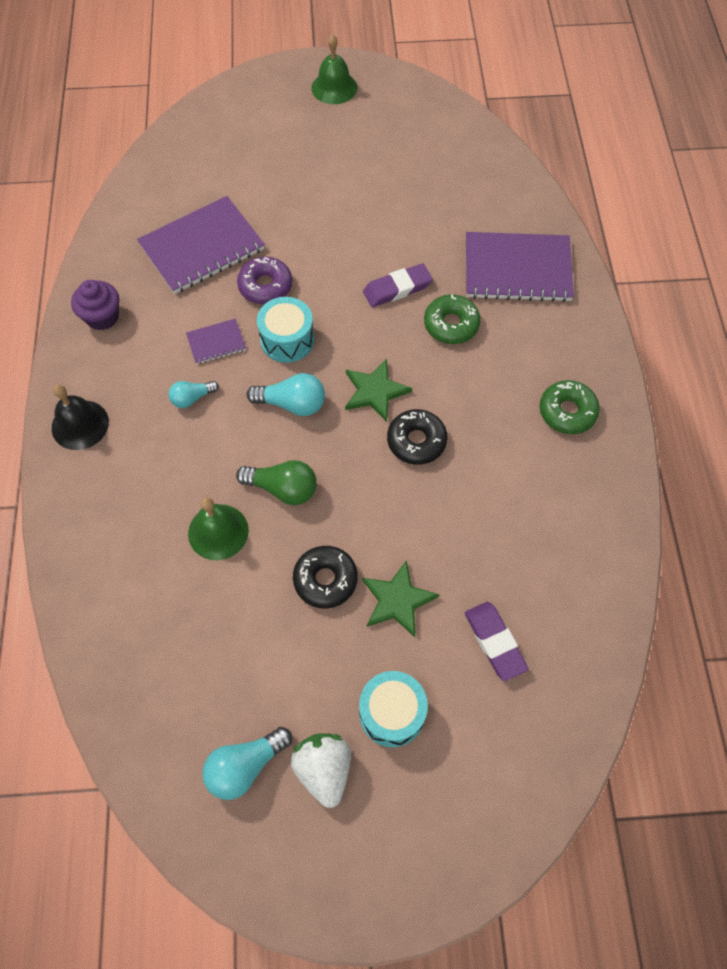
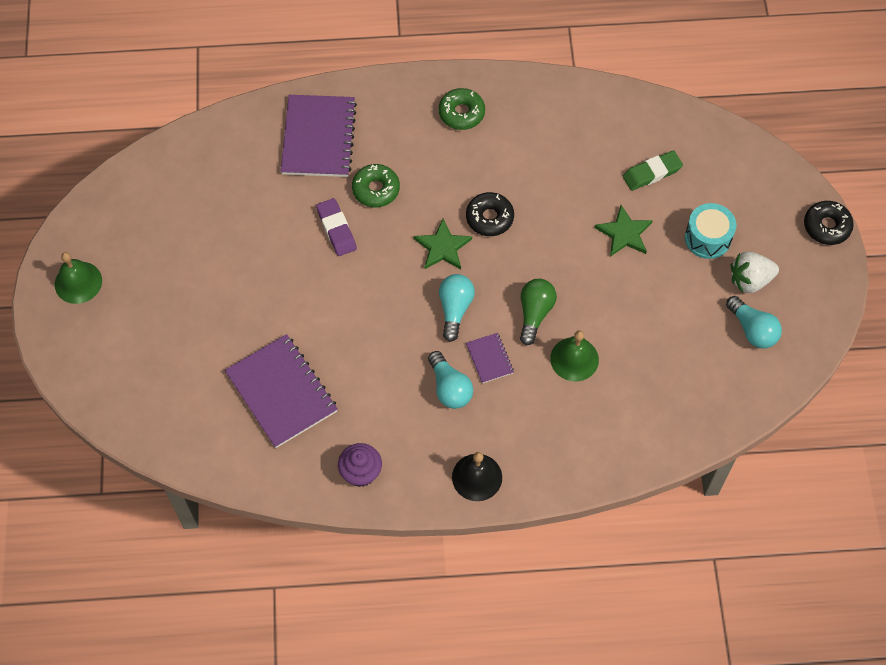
camera: 90 degrees left, 0 degrees up
(192, 398) = (449, 388): turquoise light bulb -> turquoise light bulb, size x1.57
(216, 342) = (391, 372): purple notebook -> purple notebook (489, 359)
(265, 286) = (330, 335): purple donut -> none
(287, 340) = (389, 315): turquoise drum -> none
(325, 580) = (611, 281): black donut -> black donut (826, 226)
(494, 642) = (652, 173): purple eraser -> green eraser

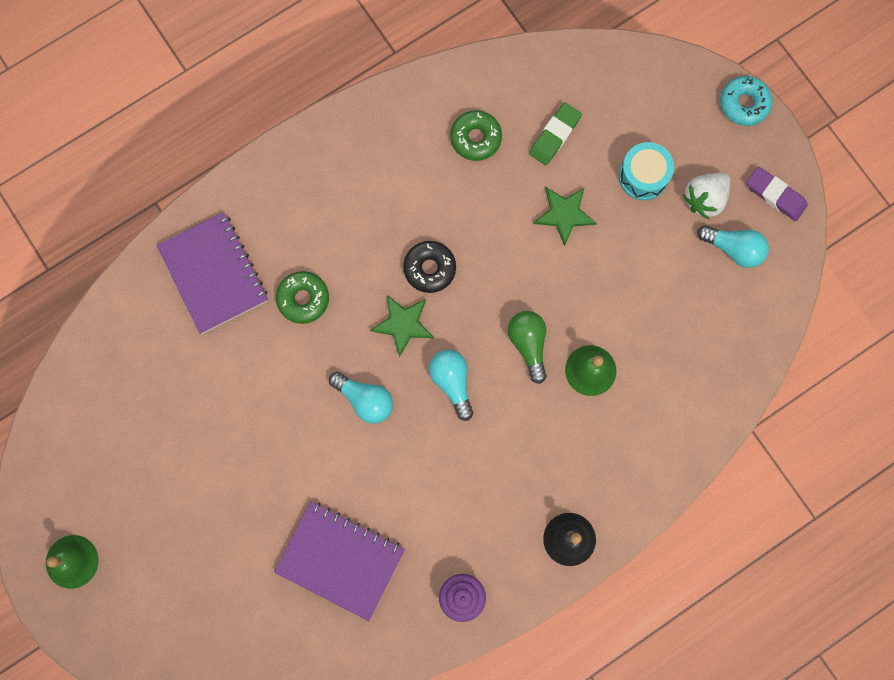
camera: 30 degrees left, 15 degrees up
(336, 229) = (290, 362): purple eraser -> purple eraser (775, 195)
(449, 388) = (493, 465): turquoise light bulb -> turquoise light bulb (364, 400)
(461, 113) = (337, 170): green donut -> green donut (475, 138)
(489, 359) = (513, 414): purple notebook -> none
(826, 226) = (744, 104): black donut -> turquoise donut

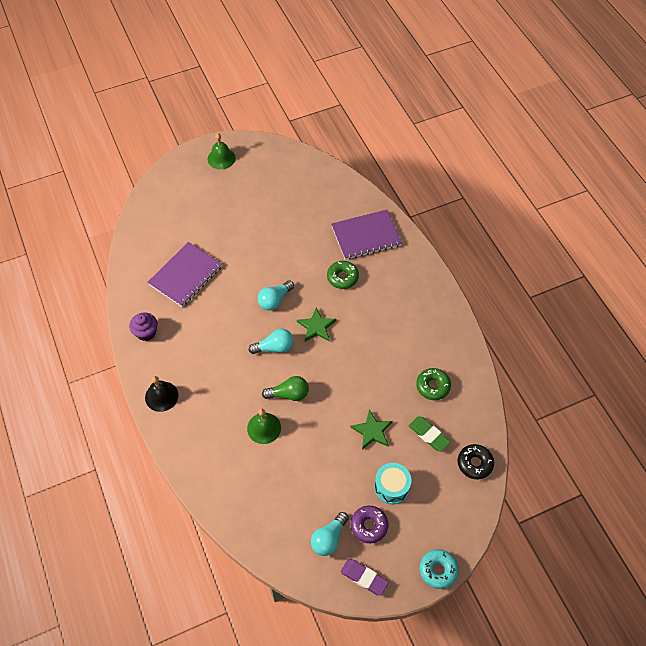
camera: 100 degrees right, 20 degrees down
(429, 268) = (349, 346): black donut -> black donut (474, 463)
(704, 199) = (369, 526): white strawberry -> purple donut
(775, 195) = (364, 578): purple eraser -> purple eraser turned 75 degrees clockwise

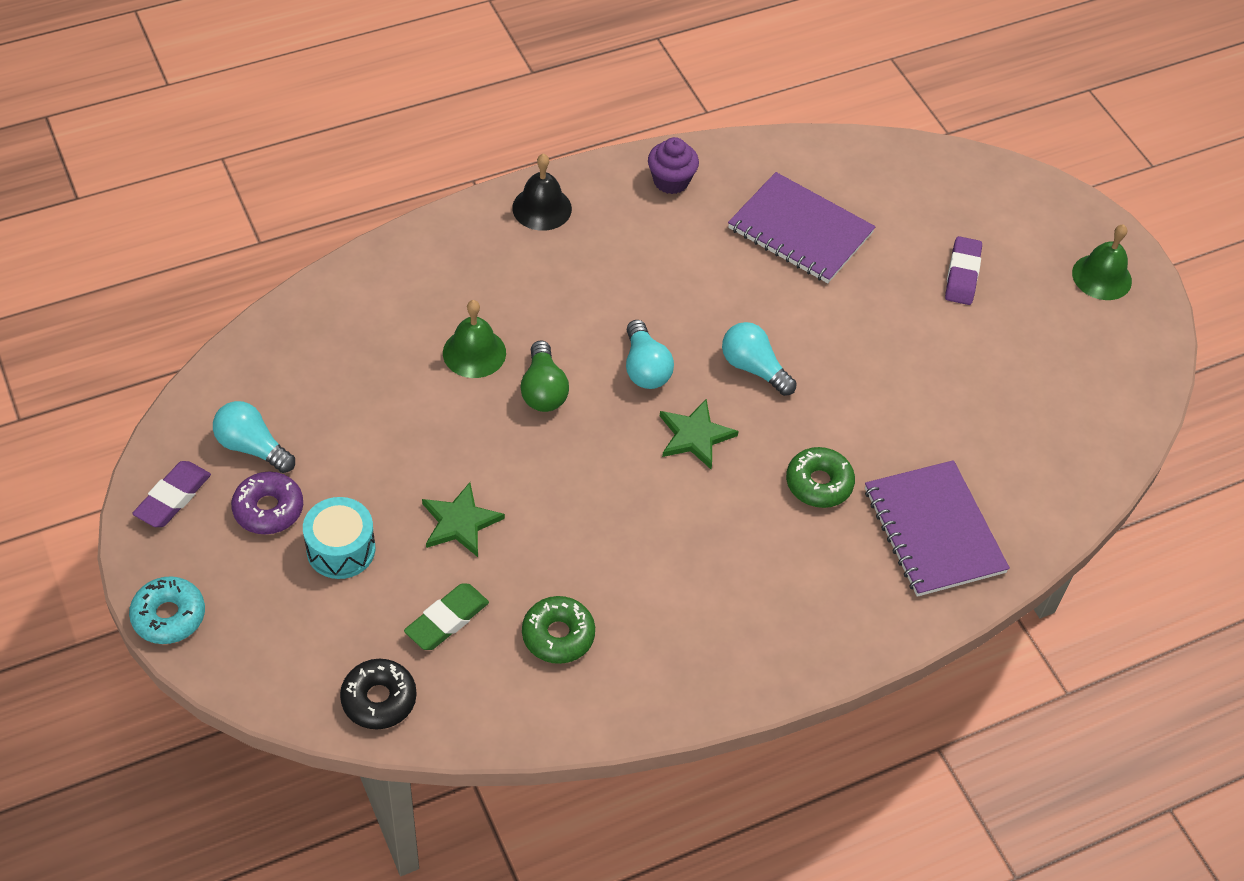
camera: 85 degrees right, 5 degrees down
(218, 211) = (962, 274): none -> purple eraser

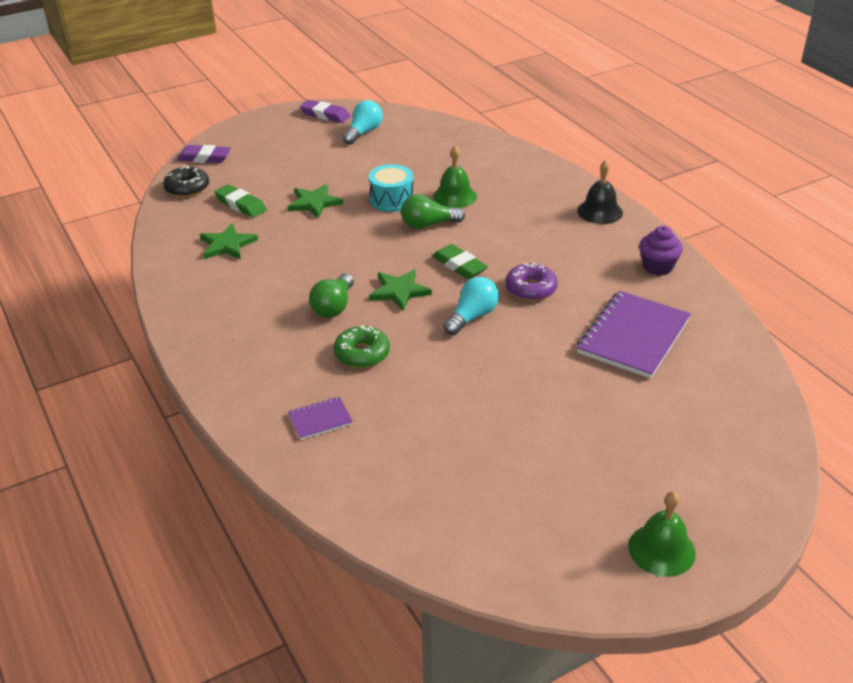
camera: 90 degrees right, 15 degrees down
(169, 616) = (247, 123): turquoise donut -> none
(268, 509) = (319, 142): purple donut -> purple donut (530, 289)
(341, 549) = (292, 166): turquoise drum -> turquoise drum (391, 200)
(558, 635) = (227, 245): green donut -> green star
(645, 368) = (459, 265): turquoise light bulb -> green eraser
(721, 508) = (334, 306): none -> green light bulb
(934, 530) = (320, 419): purple notebook -> purple notebook, size x0.47
(962, 274) = (622, 439): purple eraser -> purple eraser (204, 158)

